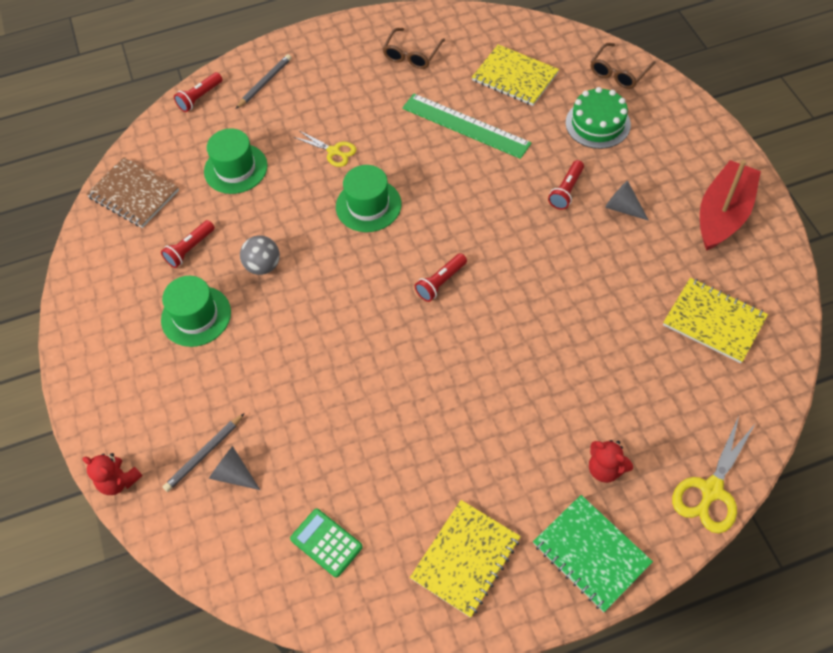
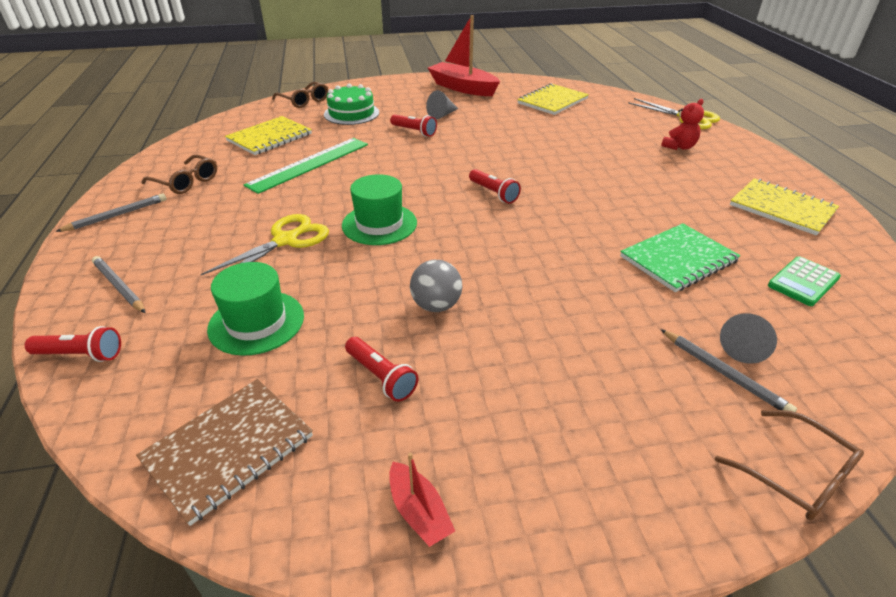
camera: 85 degrees left, 20 degrees down
(95, 288) = (419, 512): none -> red boat
(119, 481) = (796, 475): red teddy bear -> brown glasses
(196, 316) = (503, 374): green hat -> none
(199, 97) = (81, 355): red flashlight -> red flashlight turned 45 degrees counterclockwise
(333, 151) = (285, 240): yellow scissors -> yellow scissors, size x1.56
(351, 38) = (117, 215): none -> grey pencil
(591, 553) = (752, 159): green notebook -> green notebook (678, 259)

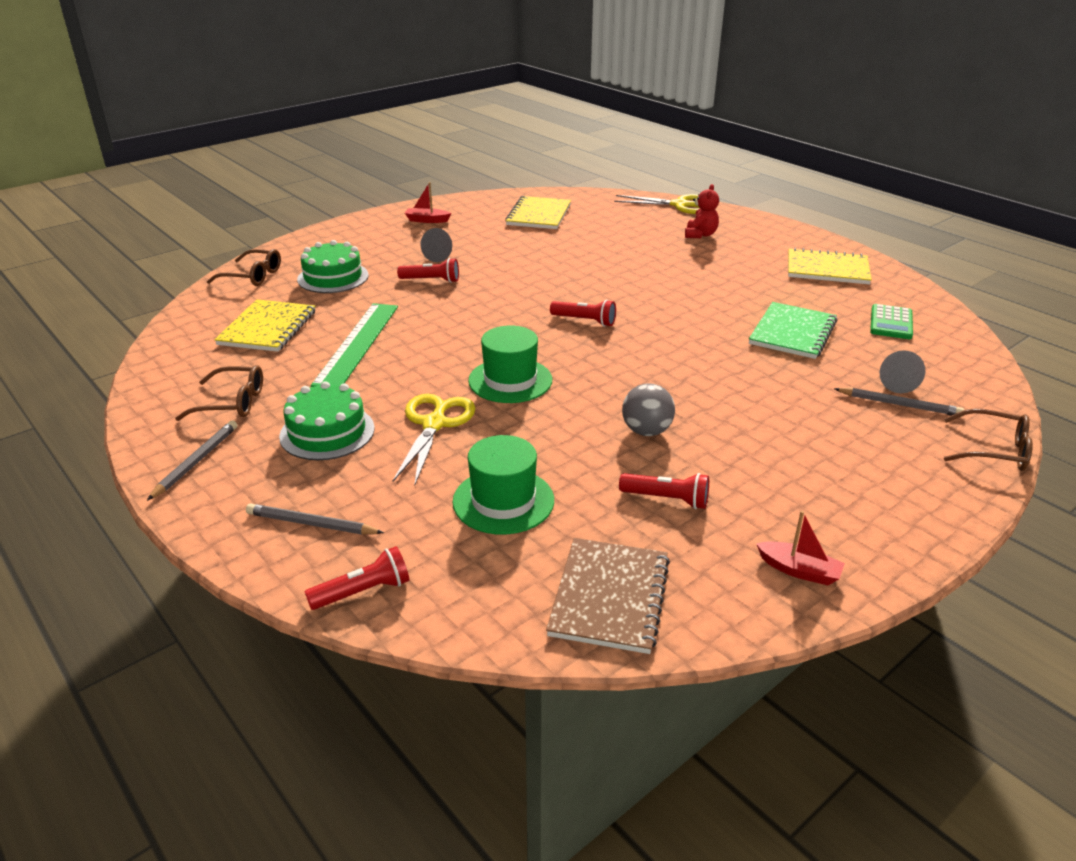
camera: 30 degrees left, 5 degrees down
(212, 222) = (327, 432): none -> green cake
(463, 88) = (427, 220): red boat -> red boat, size x0.47

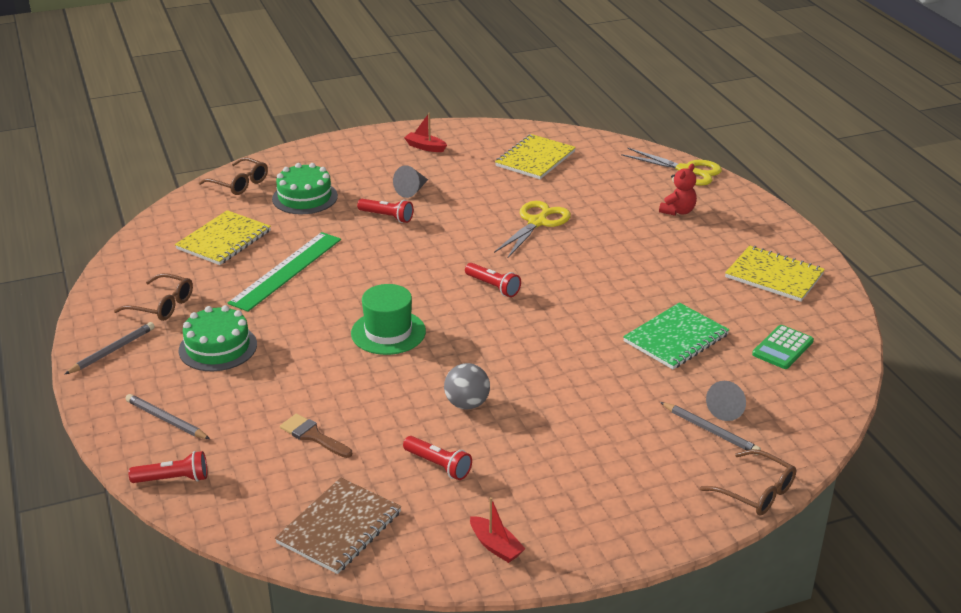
camera: 20 degrees right, 0 degrees up
(434, 424) = (302, 359): yellow scissors -> yellow scissors (537, 222)
(503, 501) = (313, 436): green hat -> brown brush

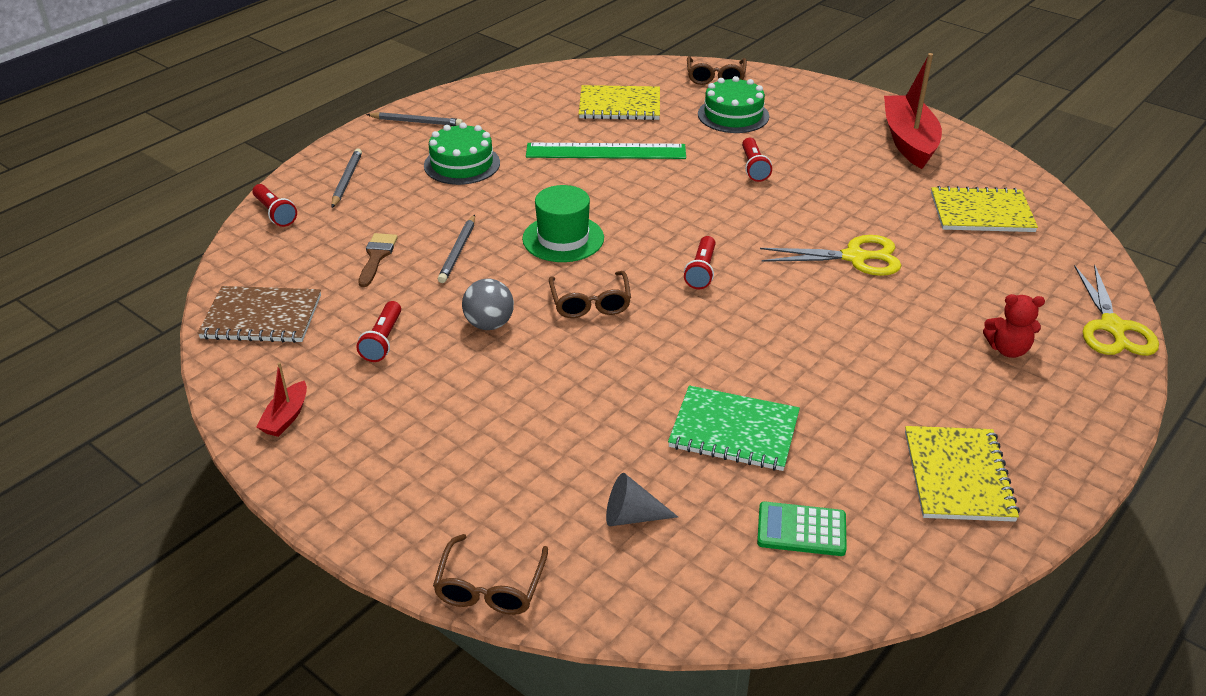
camera: 60 degrees right, 5 degrees up
(162, 305) = (496, 117): brown glasses -> brown glasses (590, 303)
(412, 190) = (818, 163): grey cone -> none
(425, 147) = (909, 141): red boat -> red boat, size x2.12
(710, 431) = (578, 514): grey pencil -> grey pencil (458, 251)

